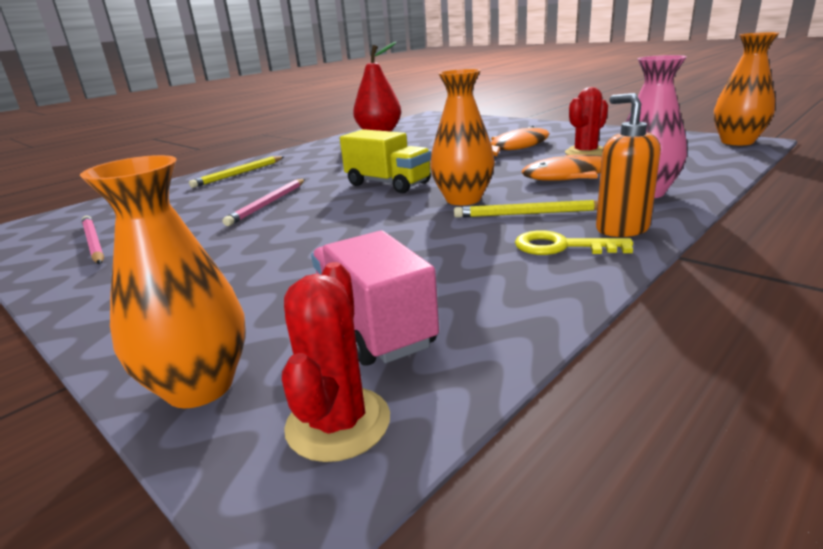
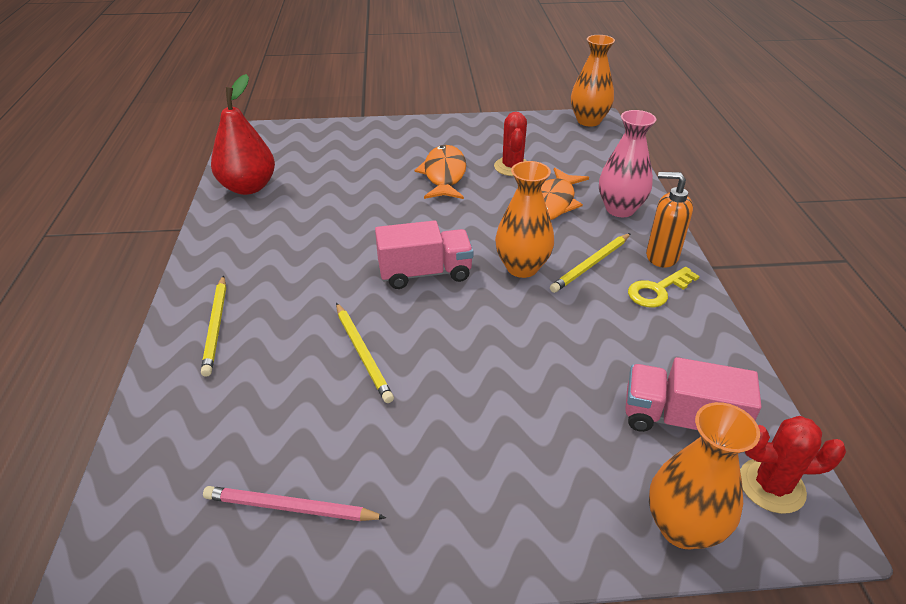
camera: 50 degrees left, 15 degrees up
(268, 204) = (363, 353): pink pencil -> yellow pencil
(338, 423) = (771, 486): red cactus -> red cactus turned 45 degrees counterclockwise
(388, 184) = (425, 273): yellow truck -> pink truck

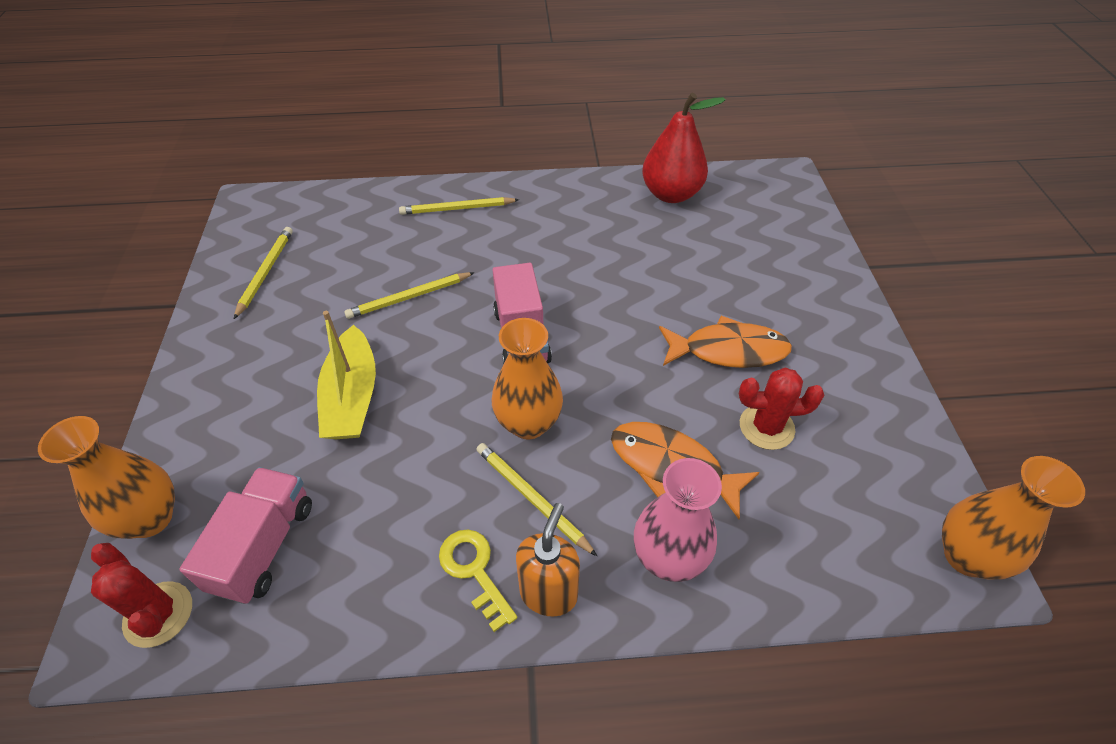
camera: 90 degrees right, 10 degrees up
(290, 508) = (265, 272): pink pencil -> yellow pencil
(504, 382) = (352, 397): none -> yellow boat
(771, 486) = (158, 614): red cactus -> red cactus turned 45 degrees counterclockwise

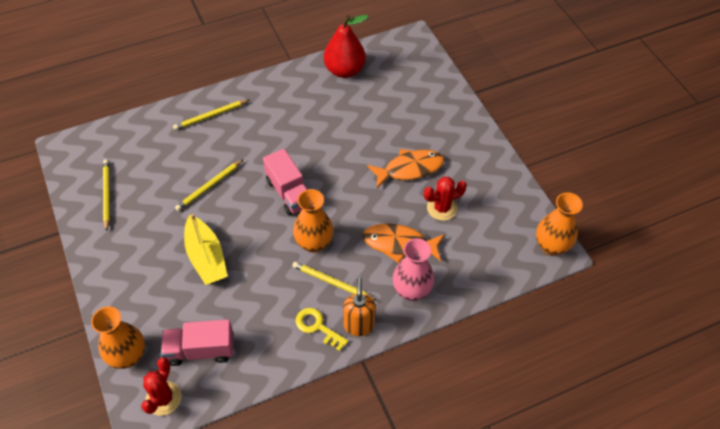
camera: 20 degrees left, 5 degrees up
(158, 614) = (163, 398): red cactus -> red cactus turned 75 degrees clockwise
(264, 546) = (200, 350): pink truck -> pink truck turned 90 degrees counterclockwise

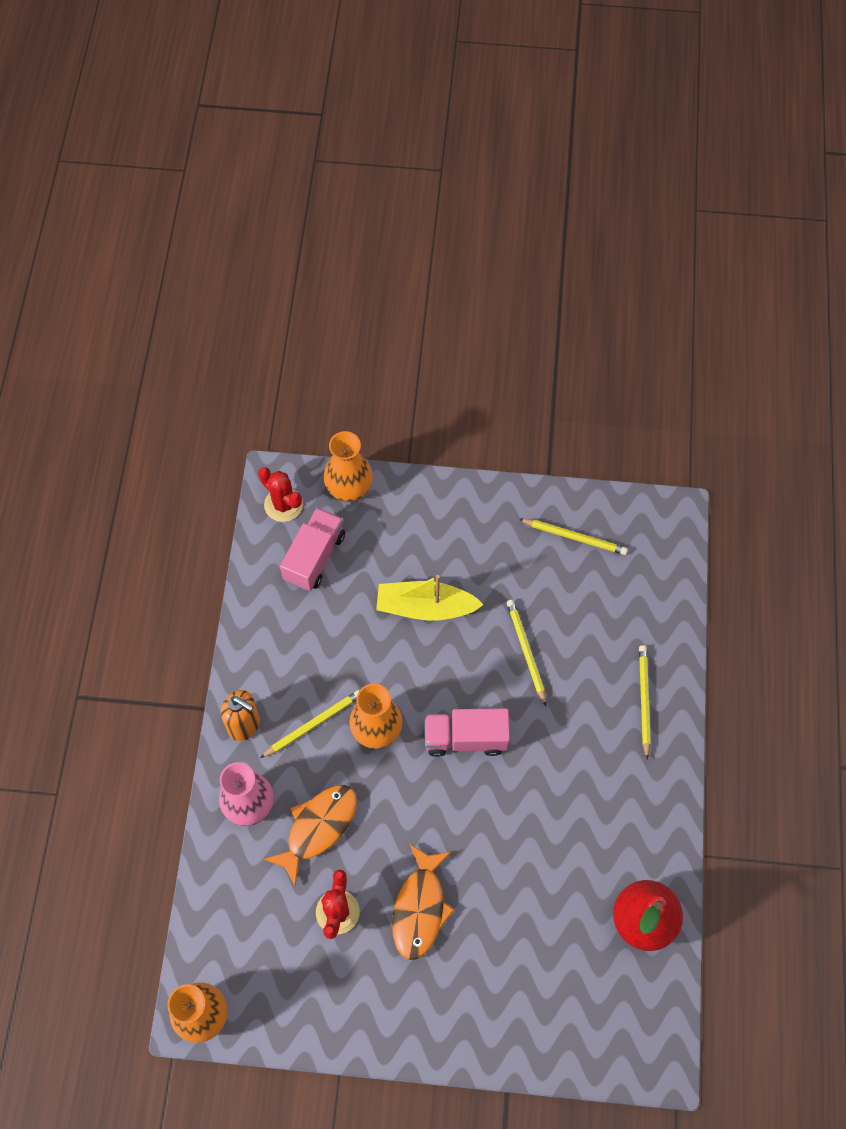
camera: 120 degrees right, 10 degrees up
(317, 327) = (269, 681): yellow key -> none

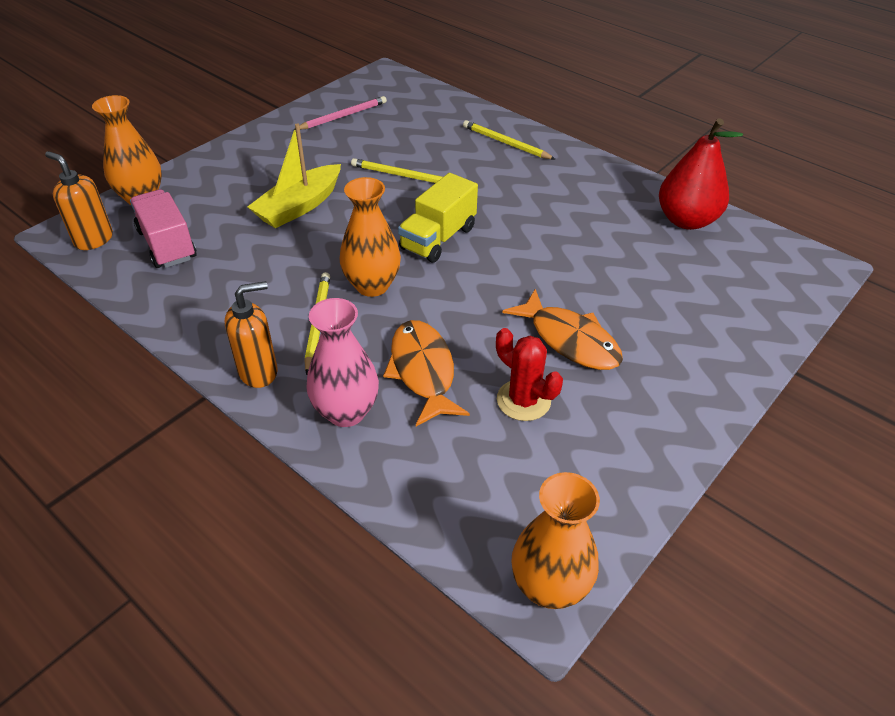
camera: 55 degrees left, 20 degrees down
(283, 504) = (93, 239): red cactus -> orange soap dispenser
(465, 738) = (438, 238): pink truck -> yellow truck
(574, 537) = (343, 116): yellow pencil -> pink pencil

